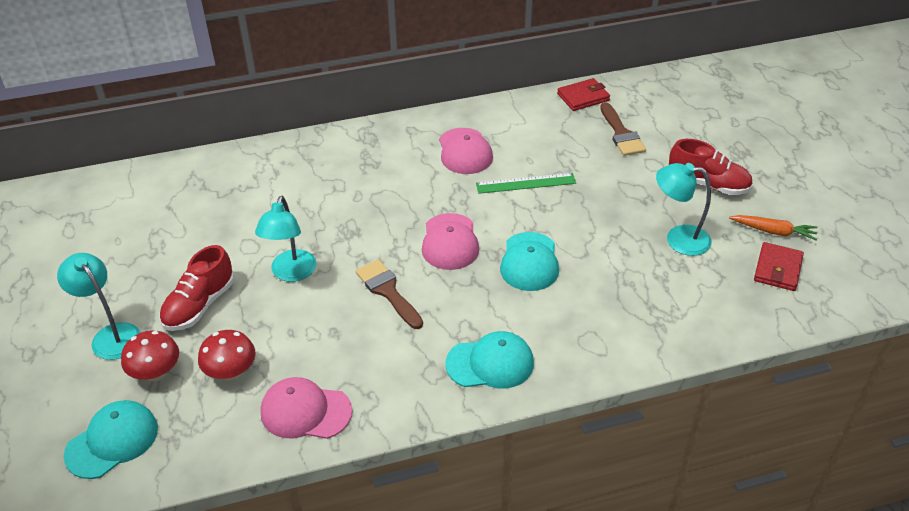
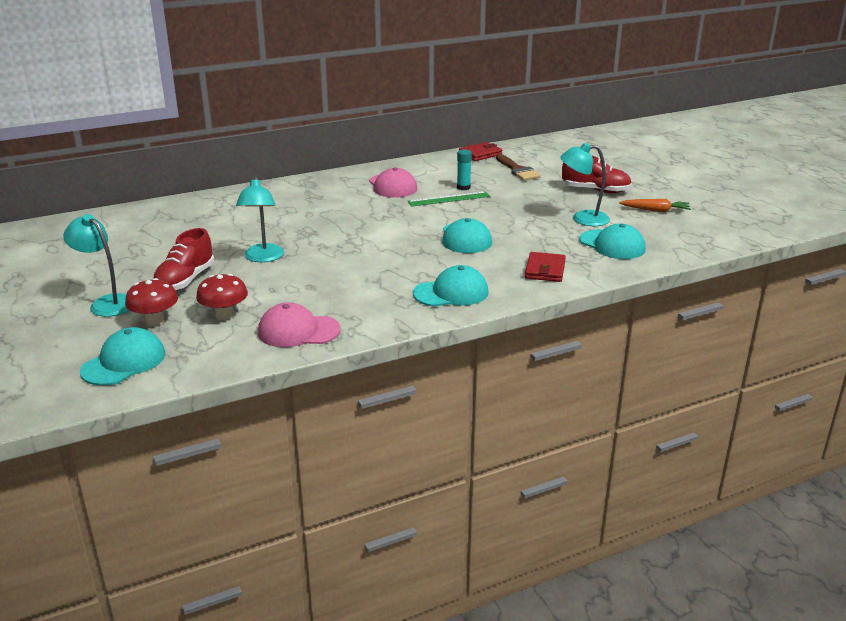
camera: 10 degrees left, 15 degrees down
(387, 291) = (350, 261): brown brush -> none
(450, 242) = (395, 232): pink cap -> none
(548, 162) = (463, 187): none -> turquoise glue stick
(702, 294) = (612, 245): none -> turquoise cap
(777, 269) = (666, 228): red wallet -> red wallet (545, 270)

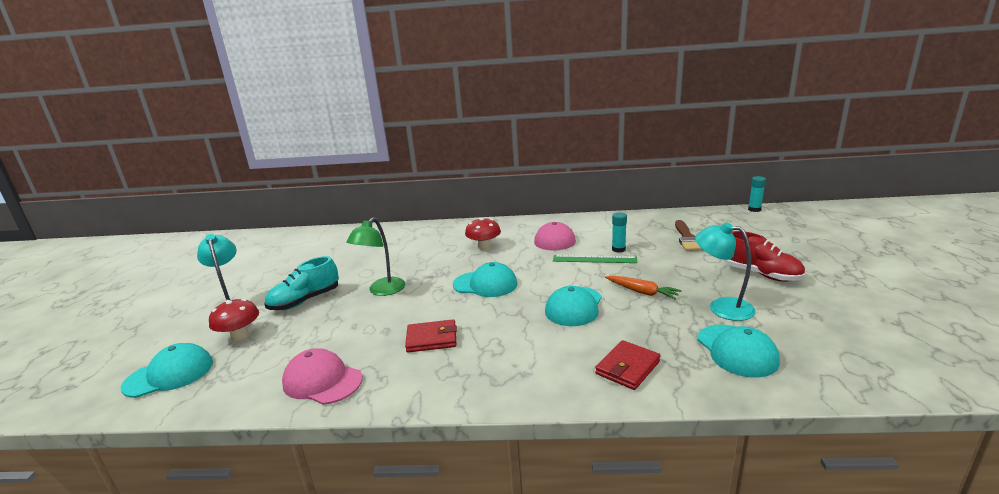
camera: 30 degrees right, 5 degrees down
(185, 281) = (305, 301): red shoe -> turquoise shoe
(224, 315) = (290, 344): red mushroom -> red mushroom (484, 247)
(263, 258) = (382, 291): turquoise lamp -> green lamp
(451, 293) = (501, 372): turquoise cap -> turquoise cap (485, 284)
(480, 154) = (662, 217): red wallet -> red wallet (432, 339)
(556, 137) = (754, 209): none -> turquoise glue stick
(655, 210) = (825, 313): orange carrot -> orange carrot (642, 292)

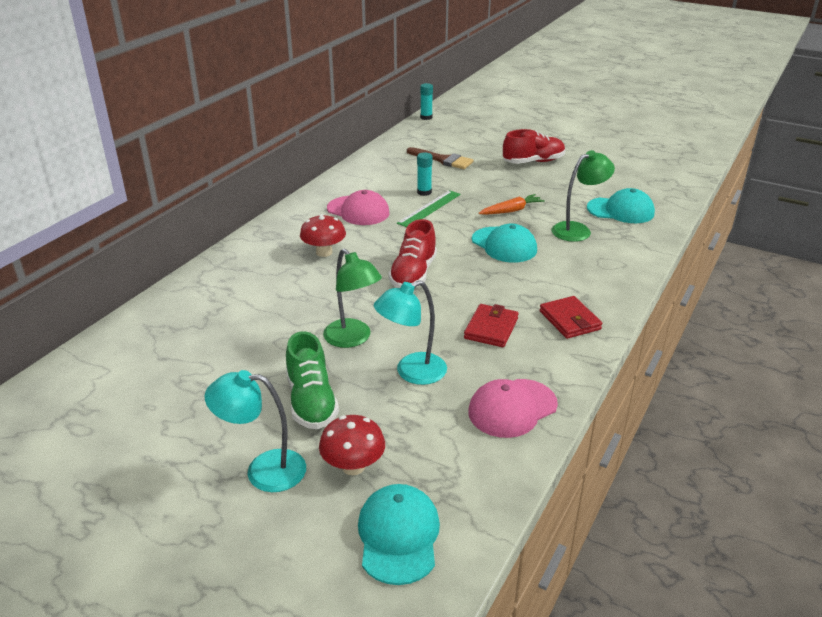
camera: 65 degrees left, 10 degrees up
(305, 301) = (311, 401): turquoise shoe -> green shoe
(485, 284) = (413, 274): turquoise cap -> red shoe
(628, 368) = (610, 254): red wallet -> red wallet (570, 320)
(653, 335) = (578, 230): none -> green lamp
(721, 307) = (563, 193): turquoise lamp -> turquoise lamp (412, 372)

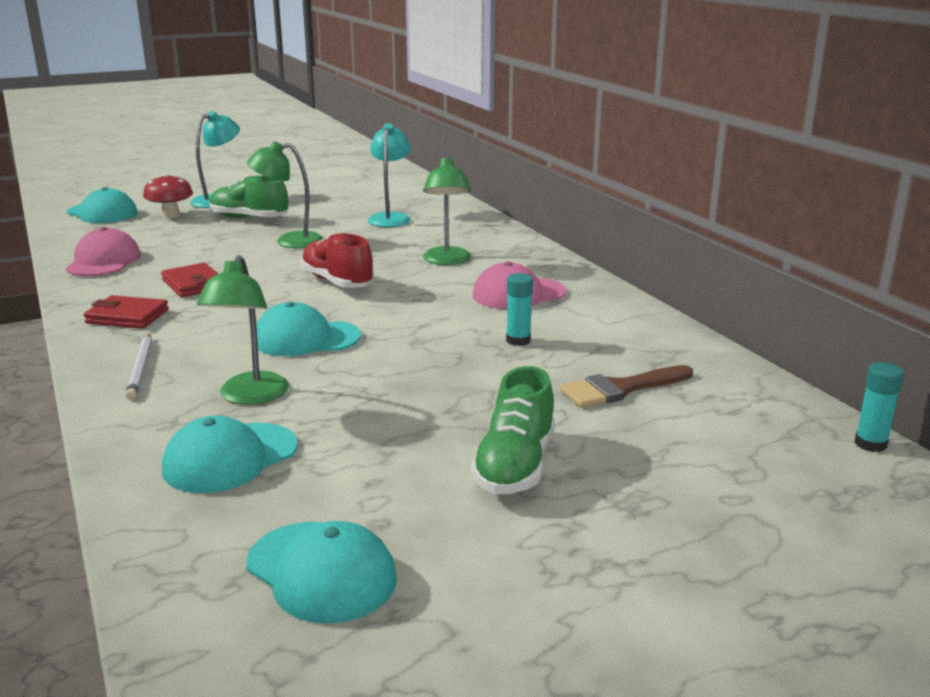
camera: 125 degrees right, 10 degrees down
(324, 252) = (447, 261): red mushroom -> green lamp
(412, 372) = (210, 247): turquoise lamp -> turquoise lamp (390, 218)
(429, 208) = (465, 329): green ruler -> none
(511, 210) = (376, 375): orange carrot -> none
(533, 162) = (515, 466): red shoe -> green shoe
(606, 273) = (141, 368): none -> white pencil
(636, 170) = (321, 571): none -> turquoise cap

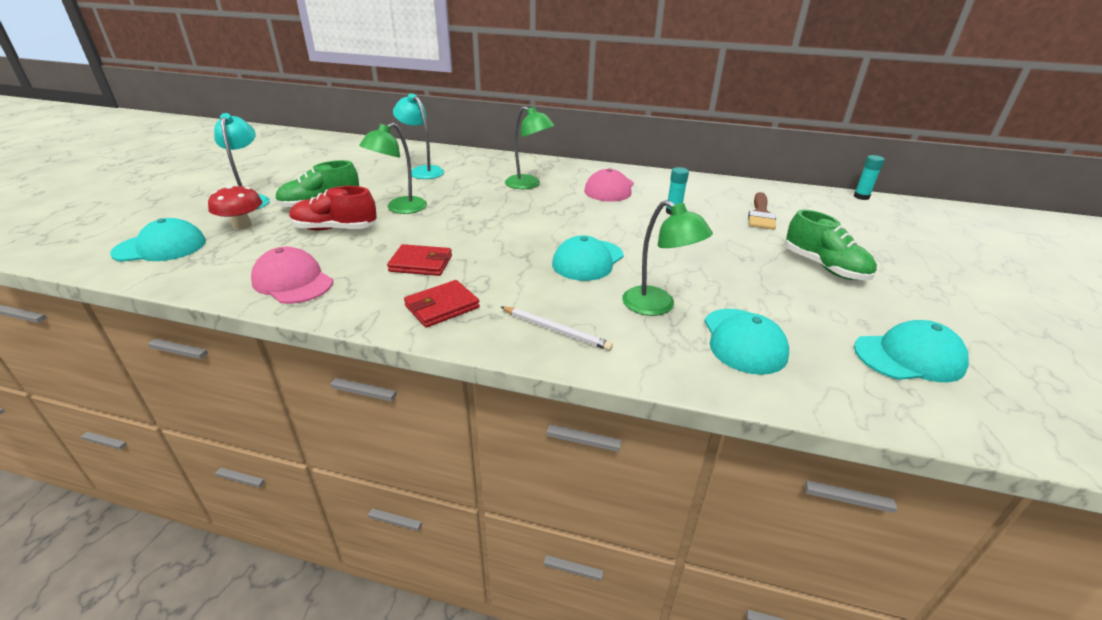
camera: 50 degrees left, 10 degrees up
(337, 282) = (507, 221): red shoe -> red shoe (335, 229)

